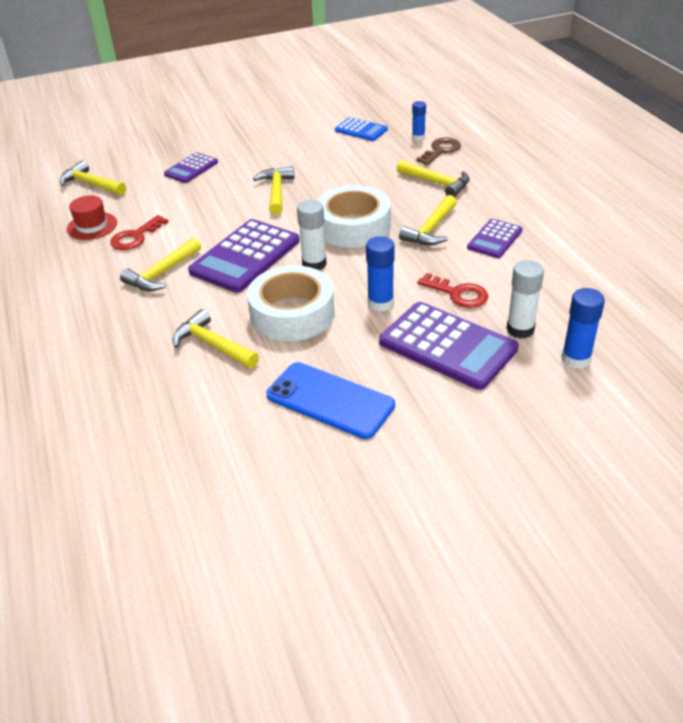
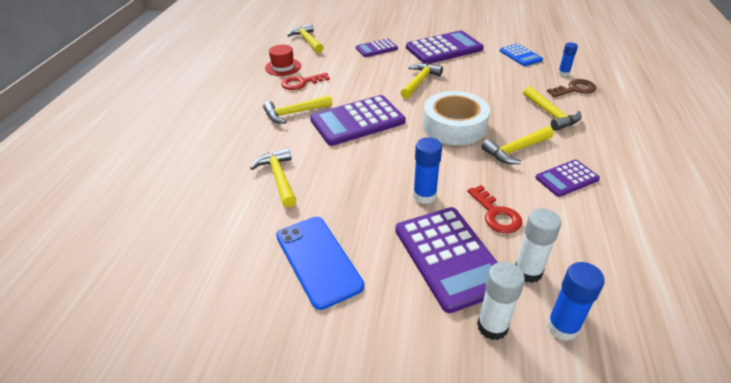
camera: 30 degrees right, 0 degrees up
(271, 146) = (444, 48): none -> purple calculator
(292, 313) = (352, 177): white tape -> none
(314, 264) = (400, 144): white glue stick -> white glue stick (492, 326)

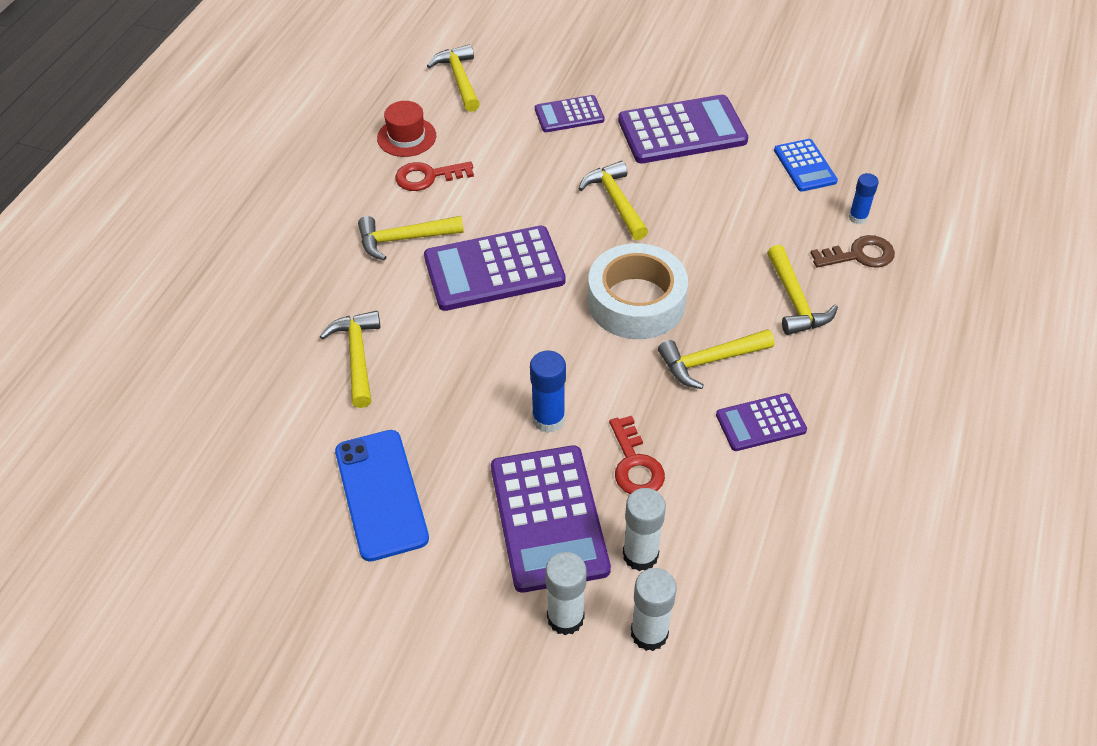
camera: 10 degrees right, 10 degrees up
(419, 81) = (615, 201): yellow hammer -> yellow hammer turned 60 degrees counterclockwise
(562, 327) = (649, 633): blue glue stick -> white glue stick

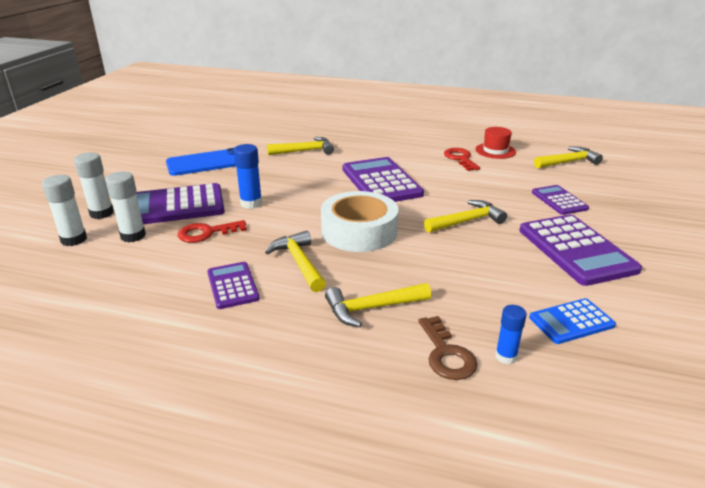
camera: 85 degrees right, 20 degrees down
(403, 239) = (400, 156): yellow hammer -> none

